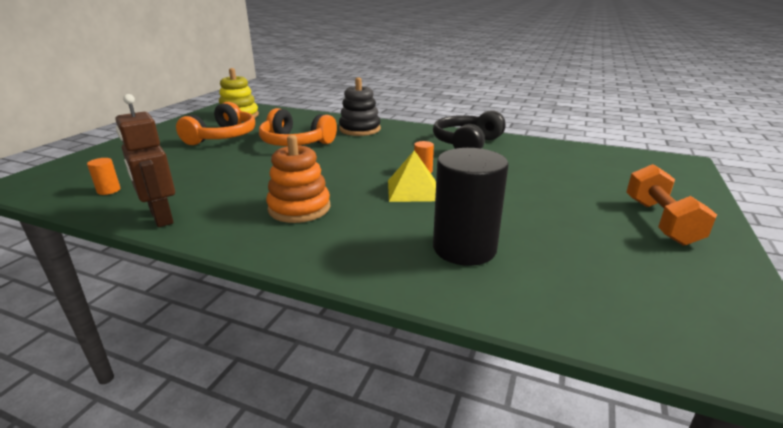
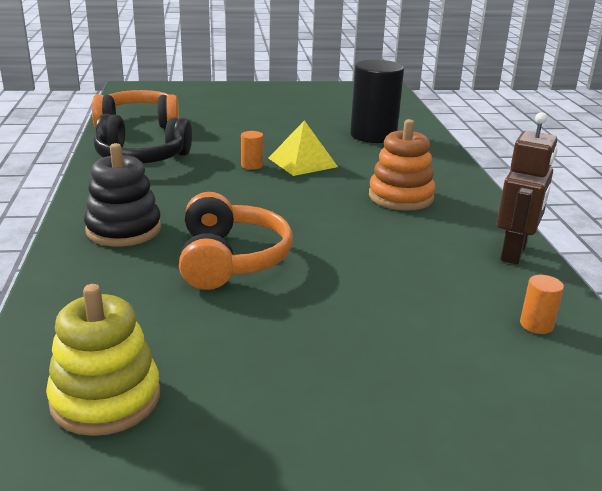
camera: 120 degrees left, 0 degrees up
(223, 137) = (264, 342): orange headphones -> orange headphones (139, 123)
(660, 221) = (263, 95): orange dumbbell -> none

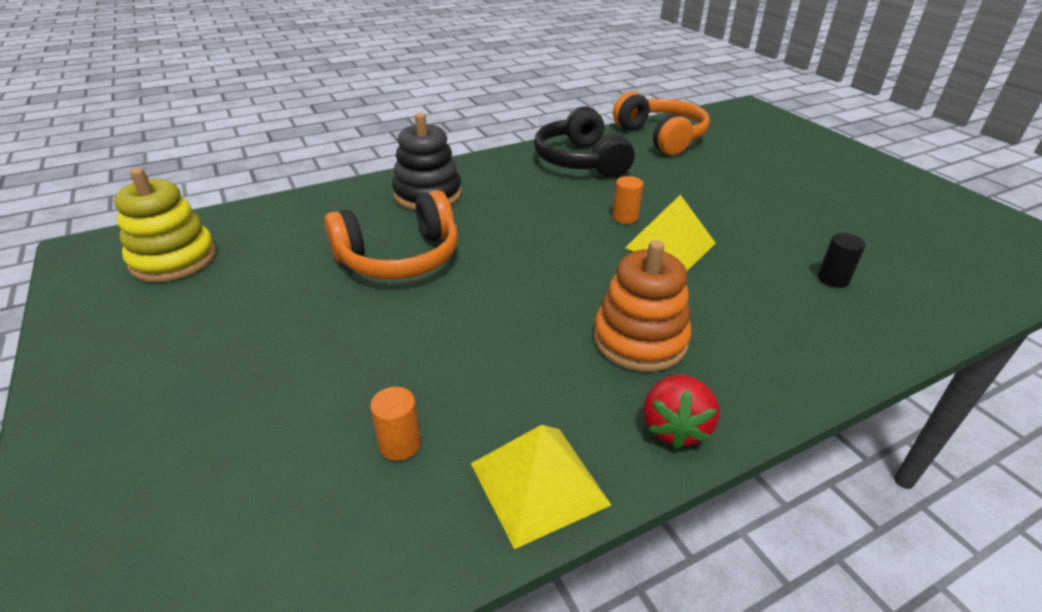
camera: 70 degrees right, 10 degrees up
(373, 135) = (833, 279): black cylinder -> black cylinder, size x0.41
(481, 207) = (674, 428): none -> red strawberry
(514, 253) = (538, 484): brown robot -> yellow pyramid
(536, 325) = (331, 526): orange cylinder -> orange cylinder (400, 444)

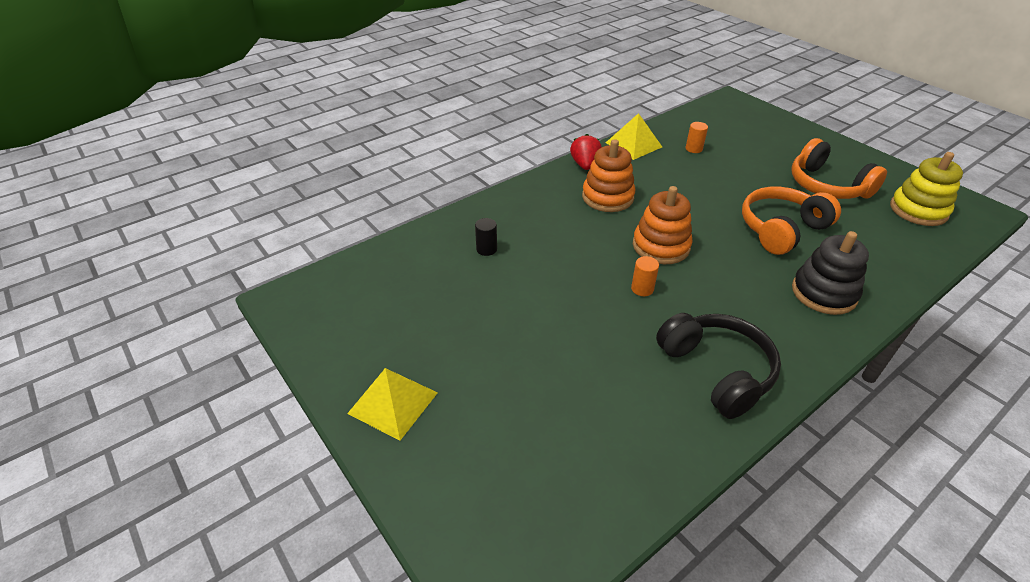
camera: 170 degrees right, 5 degrees up
(582, 256) = (661, 246): none -> orange stacking toy
(661, 137) = (638, 448): orange headphones -> orange headphones (827, 186)
(670, 245) = (600, 264): yellow pyramid -> yellow pyramid (393, 403)

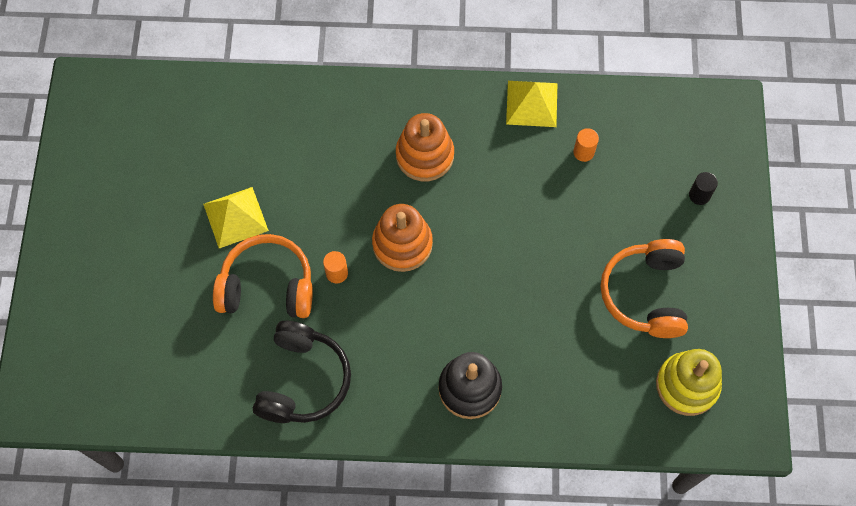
camera: 40 degrees right, 25 degrees up
(393, 403) = (80, 236): yellow pyramid -> yellow pyramid (235, 217)
(486, 249) = (264, 142): black cylinder -> black cylinder (699, 195)
(585, 165) = (452, 98): red strawberry -> none
(781, 229) = (527, 306): orange headphones -> orange headphones (267, 286)

